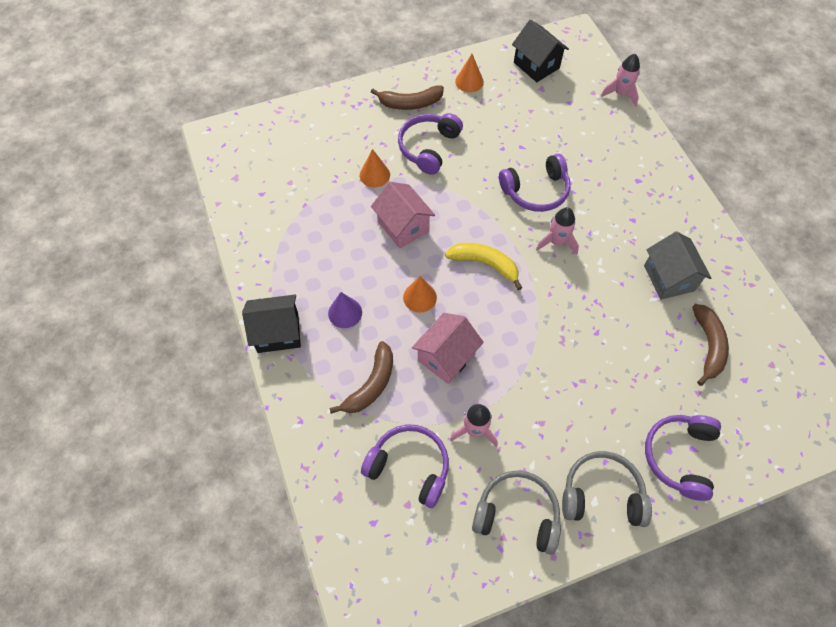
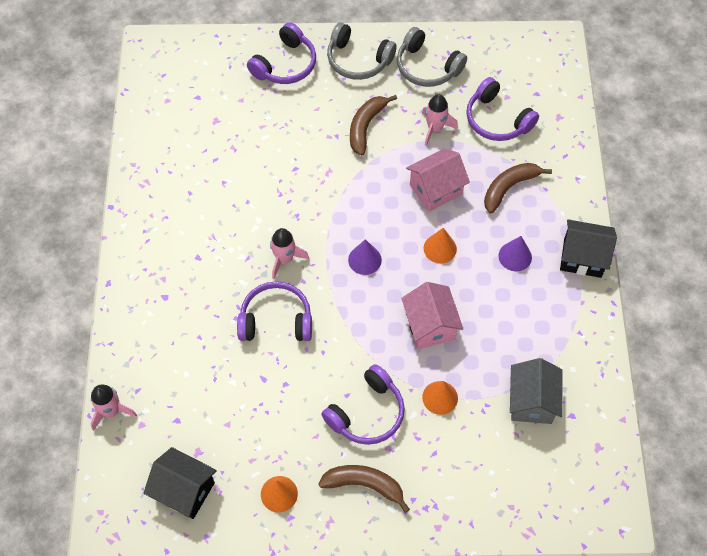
camera: 160 degrees left, 0 degrees up
(485, 264) = (364, 260): yellow banana -> purple cone
(536, 65) = (184, 490): black house -> black house turned 45 degrees counterclockwise
(669, 278) = (202, 193): grey house -> grey house (531, 401)
(708, 346) = (208, 129): brown banana -> brown banana (366, 126)

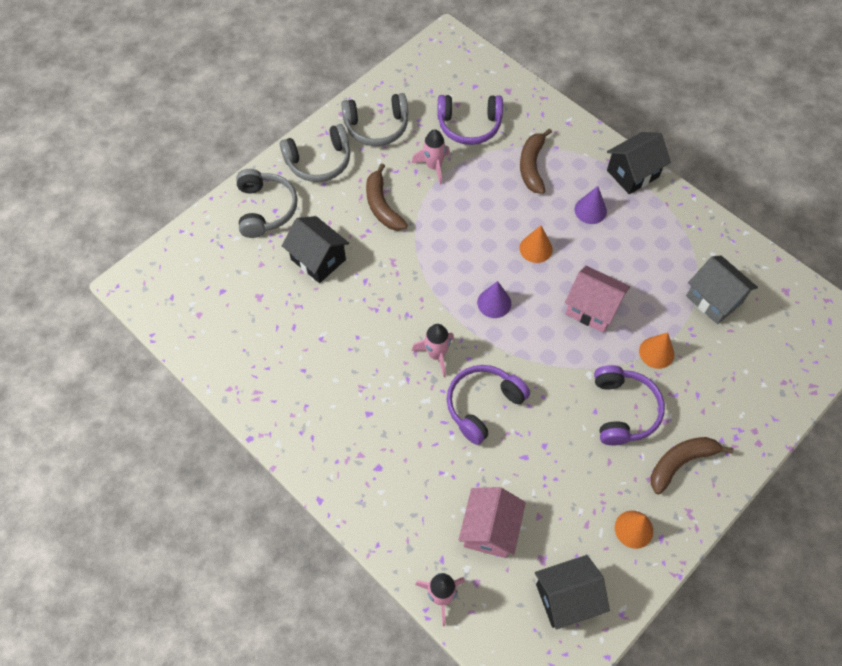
camera: 45 degrees left, 0 degrees up
(281, 128) = (318, 259): none -> black house
(285, 64) = (265, 209): purple headphones -> grey headphones
(435, 189) = (484, 209): pink house -> pink house (490, 529)

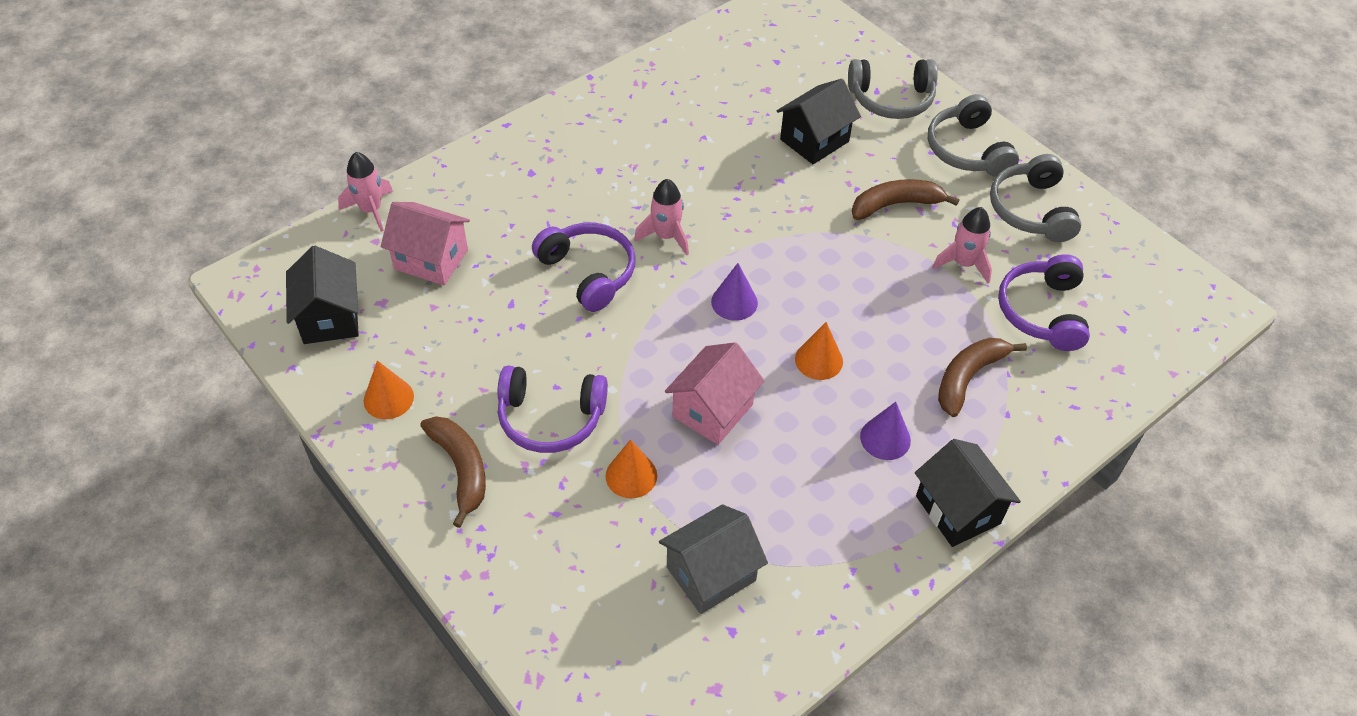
camera: 95 degrees right, 10 degrees down
(532, 166) = (968, 377): brown banana -> brown banana turned 60 degrees counterclockwise

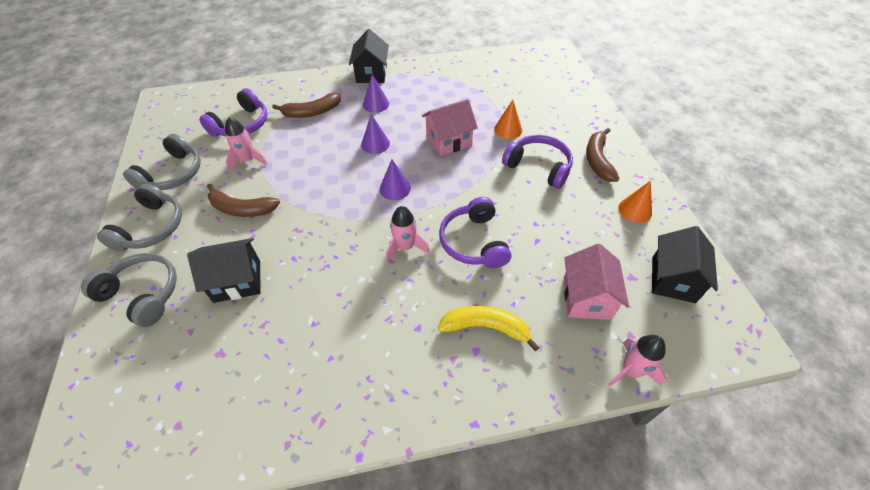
camera: 150 degrees left, 0 degrees up
(431, 259) = (586, 298): pink house -> pink house turned 45 degrees clockwise
(530, 193) = (486, 328): none -> yellow banana
(711, 574) = (492, 87): grey house -> none
(818, 360) = (375, 144): orange cone -> purple cone

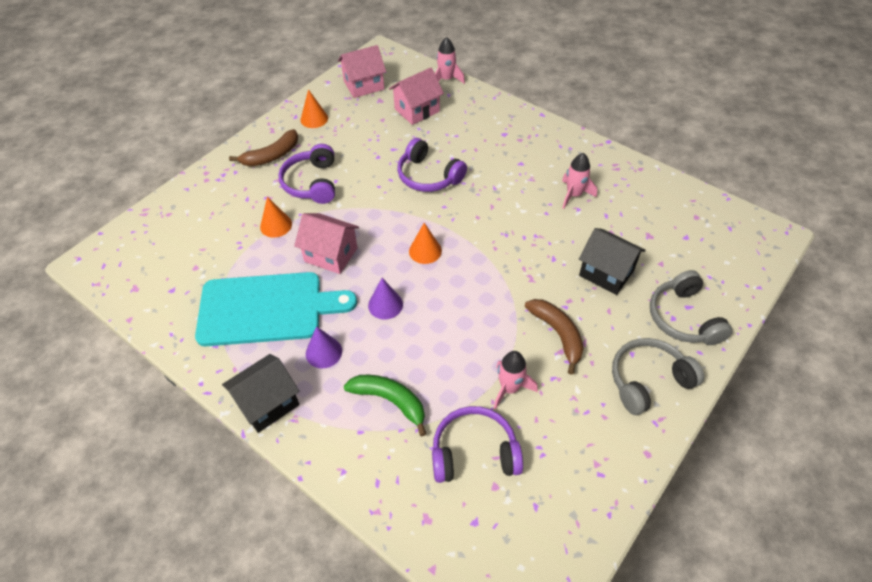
camera: 130 degrees left, 0 degrees up
(172, 174) = (594, 437): grey headphones -> none
(312, 112) = (390, 401): brown banana -> green banana
(395, 188) = (425, 251): purple cone -> orange cone
(405, 247) = (473, 206): pink rocket -> pink rocket (574, 195)
(435, 97) = (267, 309): none -> turquoise cutting board
(474, 242) = (428, 176): purple headphones -> purple headphones turned 90 degrees clockwise
(486, 328) = (486, 137): yellow banana -> none
(673, 279) = (364, 85): black house -> pink house

